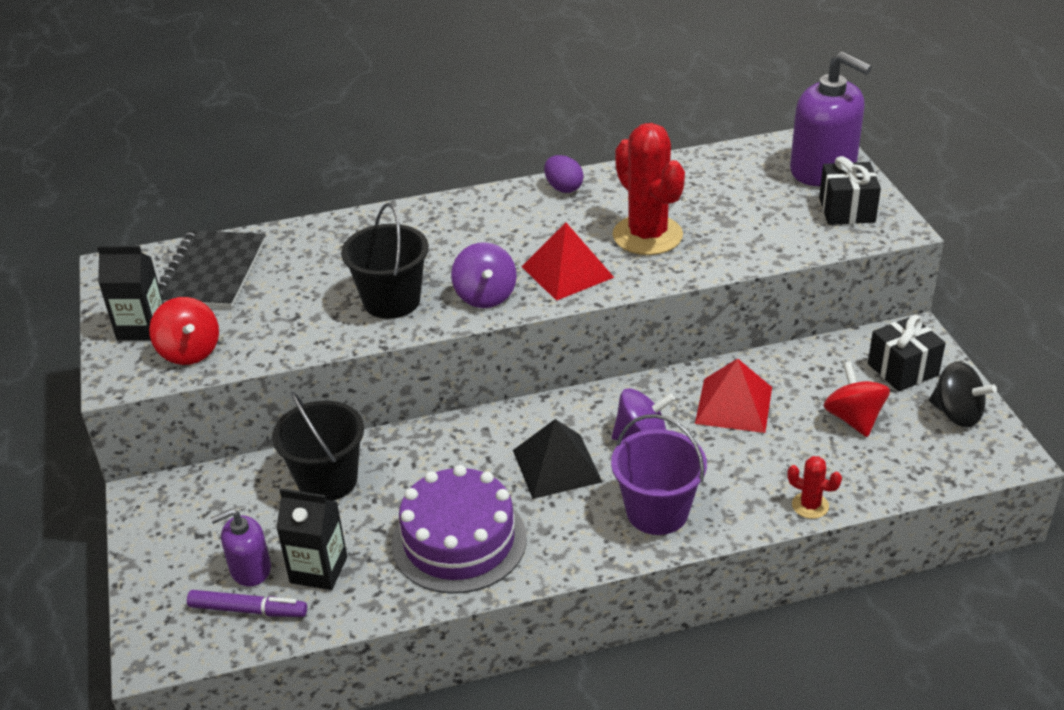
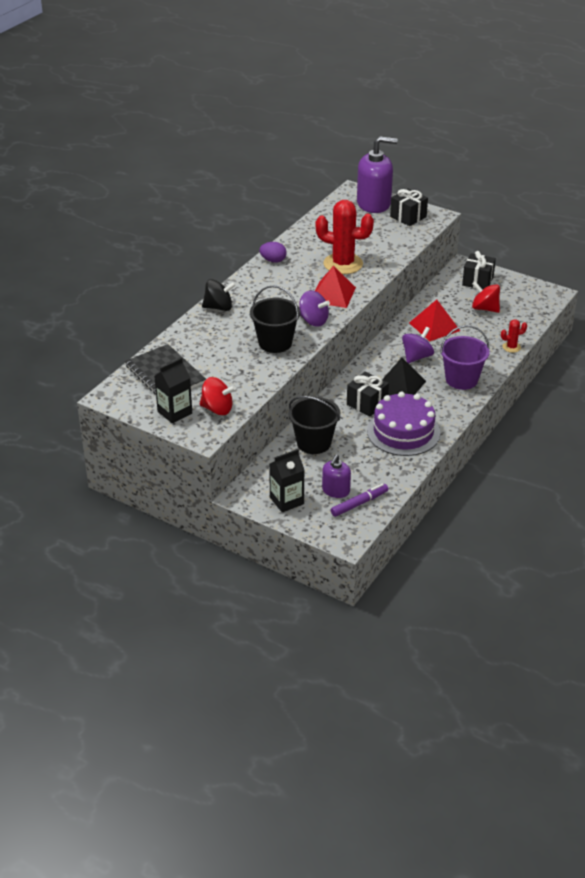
camera: 45 degrees left, 0 degrees up
(318, 570) = (364, 474): black carton -> black carton (286, 501)
(474, 466) = (367, 403): none -> black gift
(957, 414) = (518, 288): black spinning top -> black spinning top (219, 307)

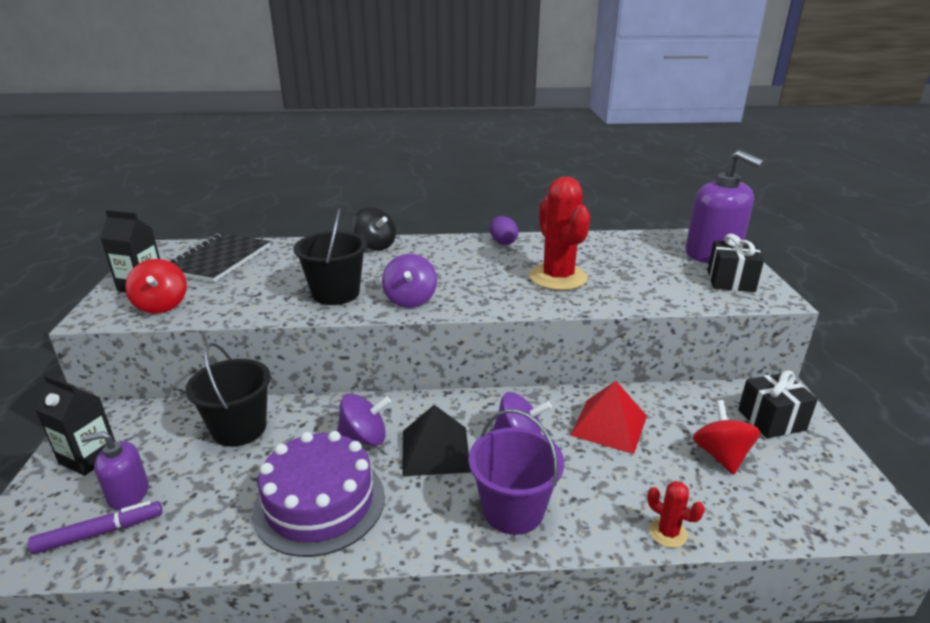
camera: 55 degrees right, 10 degrees down
(332, 294) = (483, 292): red pyramid -> none
(359, 503) = (100, 532): purple marker -> purple marker turned 45 degrees counterclockwise
(367, 403) = (364, 438): black gift -> purple spinning top

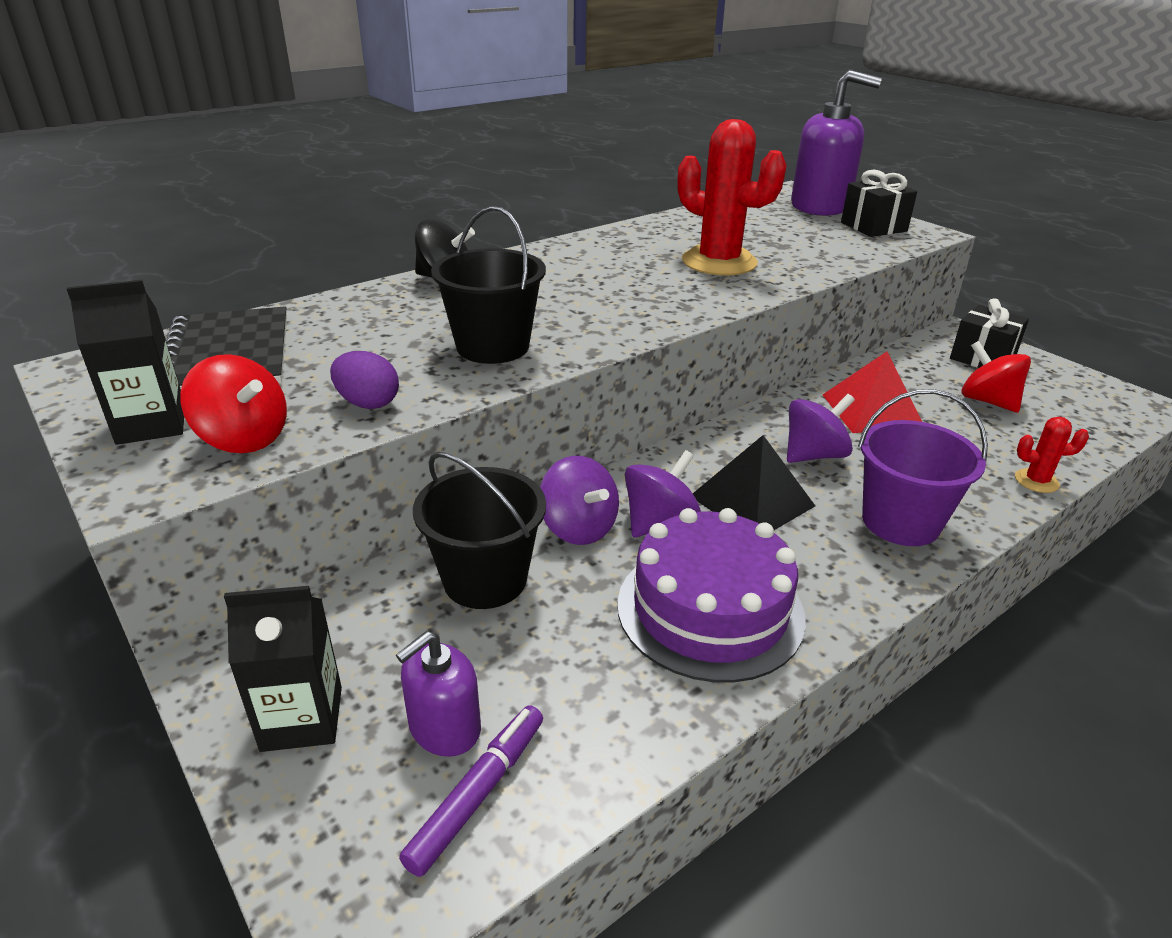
camera: 35 degrees left, 5 degrees up
(410, 300) = (600, 327): purple spinning top -> purple spinning top (578, 528)
(503, 242) = (599, 240): purple egg -> purple egg (368, 403)

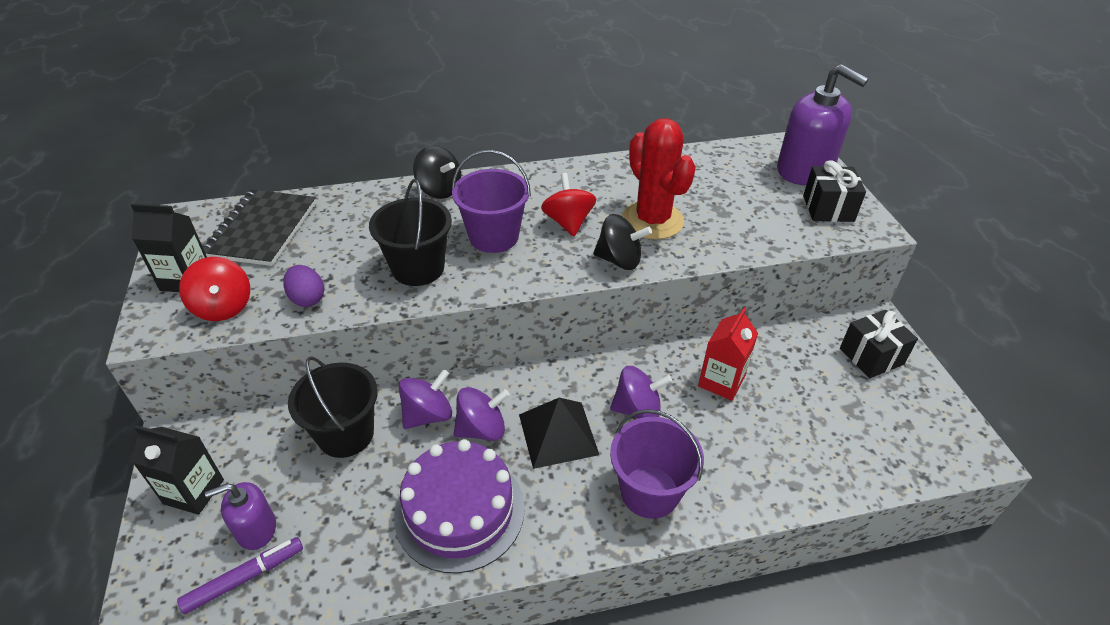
camera: 25 degrees right, 10 degrees up
(557, 304) = (494, 237): none -> purple bucket
(578, 528) = (428, 415): purple spinning top -> purple spinning top turned 120 degrees counterclockwise
(721, 296) = (619, 260): none -> black spinning top
(872, 410) = (721, 381): red pyramid -> red carton
(987, 401) = (830, 403): red spinning top -> red spinning top (568, 222)
(1036, 481) = (794, 495): red cactus -> none

